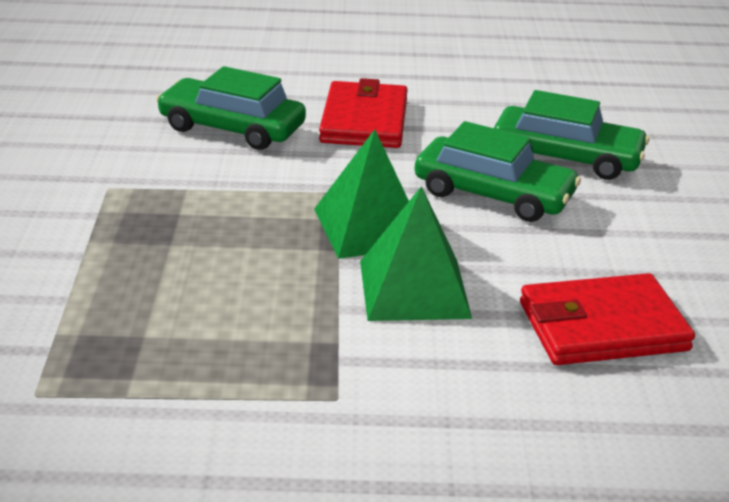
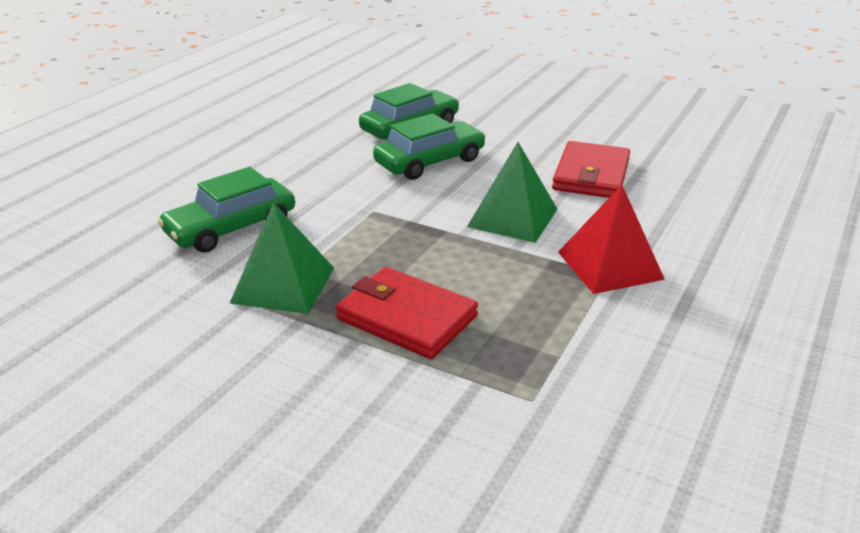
camera: 60 degrees left, 0 degrees up
(362, 395) = (610, 265): none -> red pyramid
(364, 121) = (286, 175): red wallet -> red wallet (406, 317)
(370, 227) = (429, 212): green pyramid -> green pyramid (283, 285)

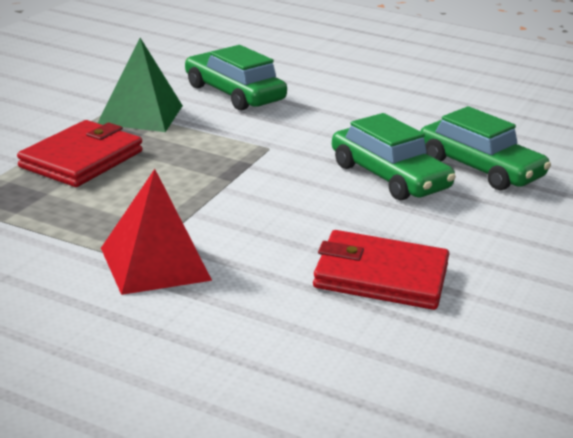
camera: 85 degrees right, 5 degrees down
(512, 217) = (260, 216): green pyramid -> none

